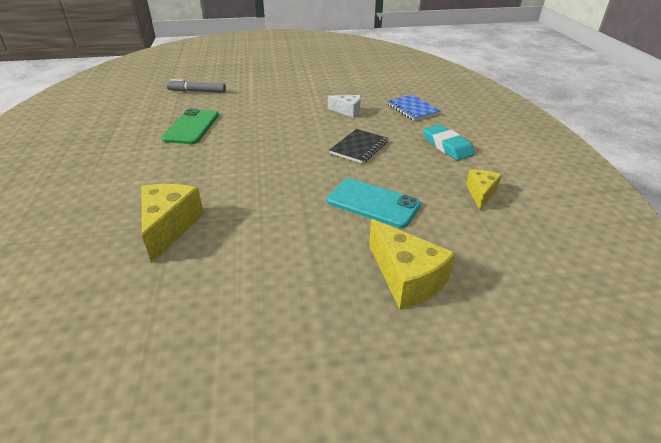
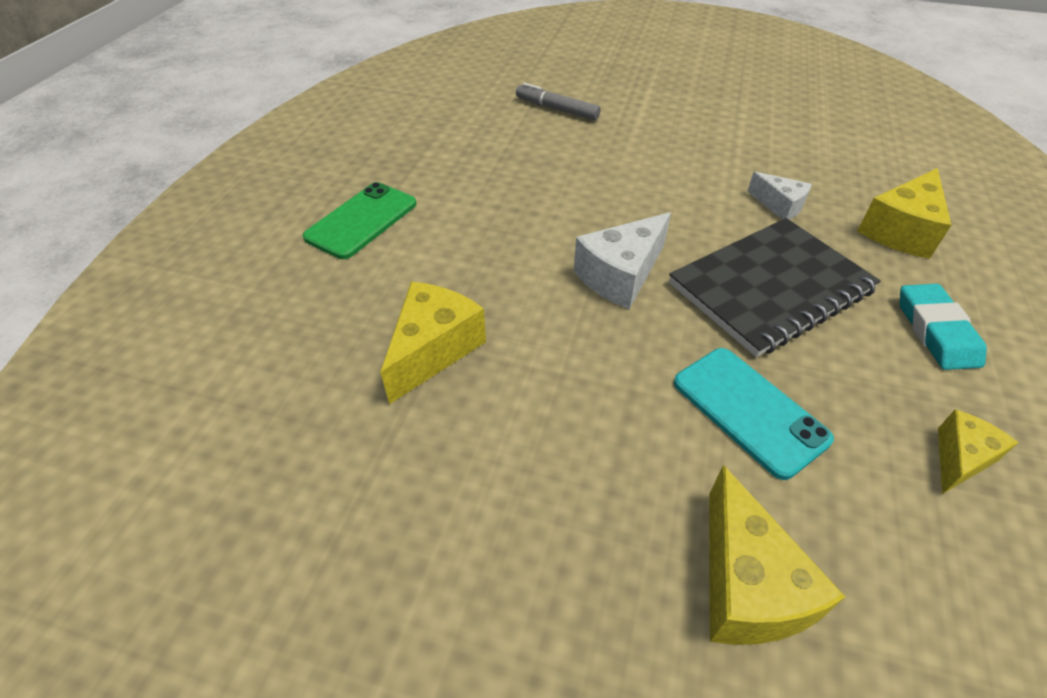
camera: 25 degrees right, 10 degrees up
(191, 127) = (525, 175): green phone -> green phone (361, 220)
(274, 161) = (620, 275): none -> white cheese
(359, 147) = (770, 288): black notebook -> black notebook, size x1.85
(412, 109) = (900, 230): blue notebook -> yellow cheese

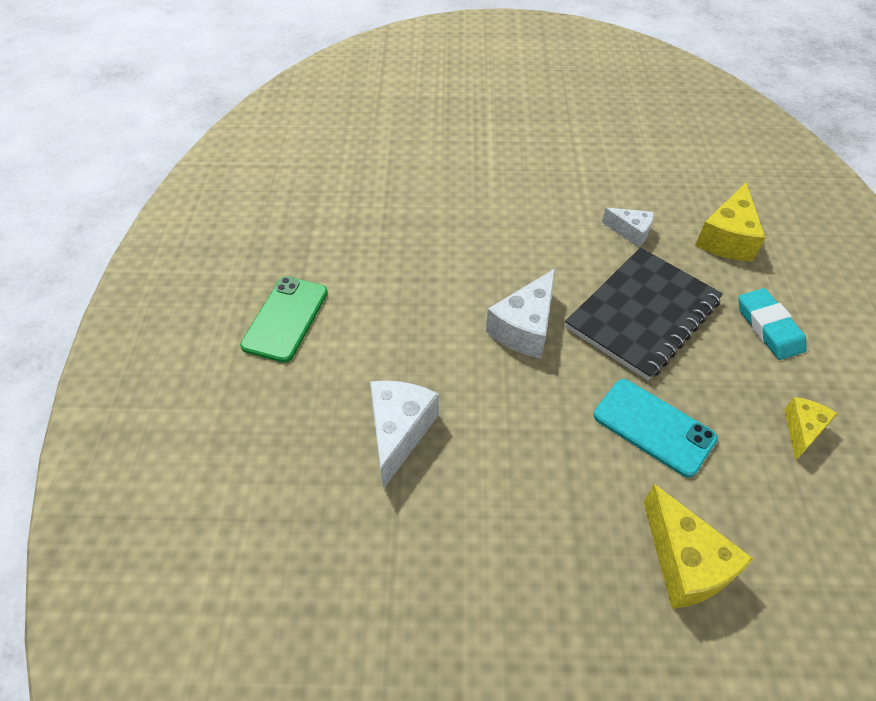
camera: 15 degrees left, 5 degrees up
(433, 349) = (399, 432): yellow cheese -> white cheese
(557, 109) = (414, 161): grey marker -> none

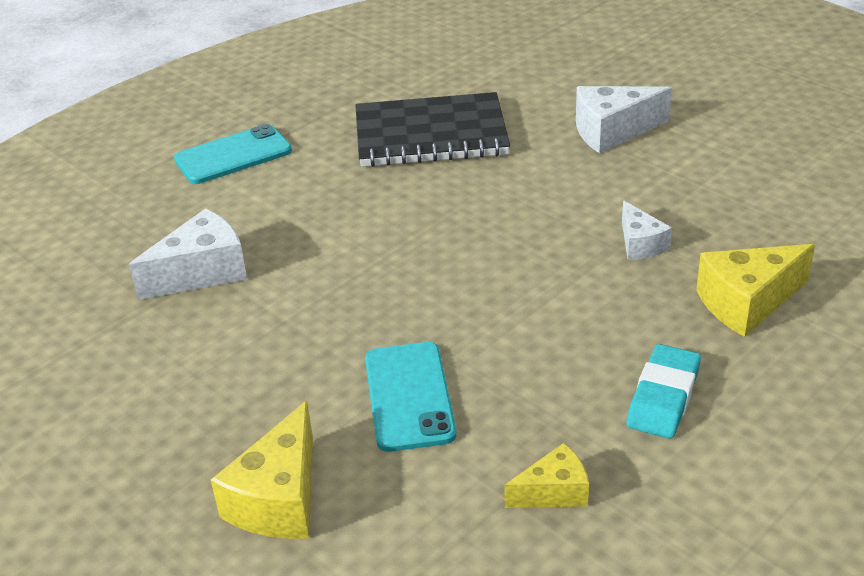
camera: 45 degrees right, 15 degrees down
(285, 319) = (233, 155): green phone -> turquoise phone
(525, 328) = (411, 262): white cheese -> white cheese (612, 131)
(642, 314) = (540, 312): black notebook -> black notebook (430, 134)

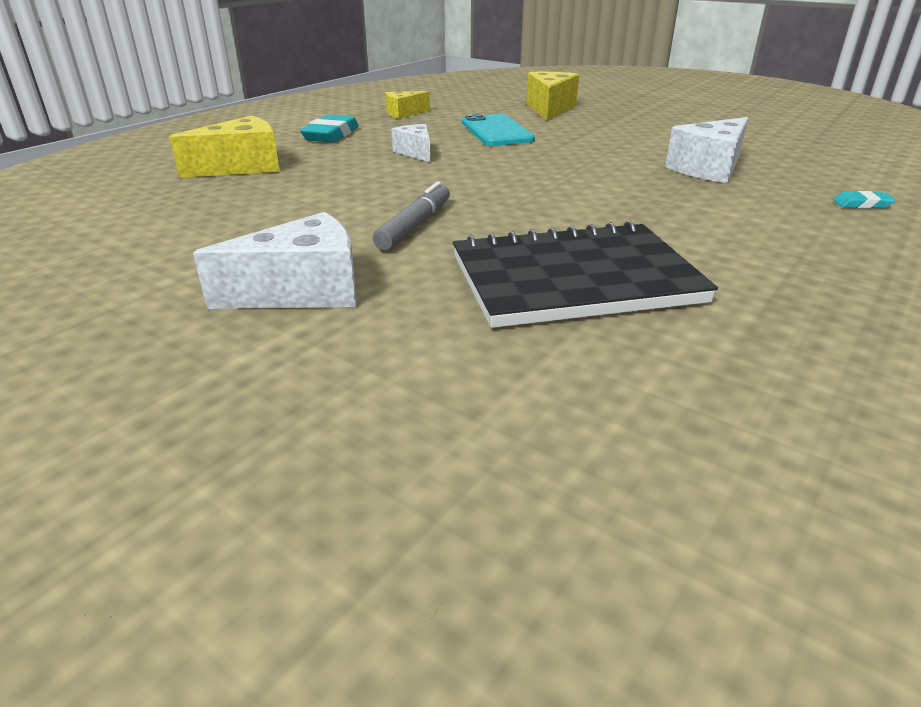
camera: 170 degrees right, 5 degrees down
(129, 204) = (862, 204): none -> turquoise eraser
(233, 155) = (822, 248): turquoise phone -> none
(538, 191) = (414, 226): none -> grey marker
(640, 244) = (314, 193): white cheese -> white cheese (416, 152)

